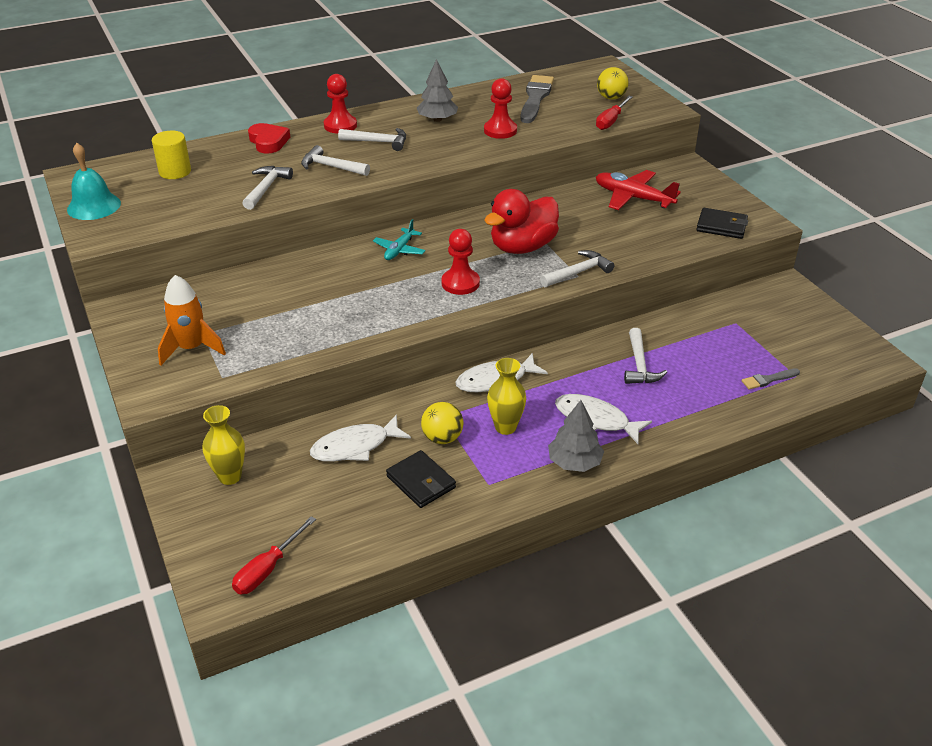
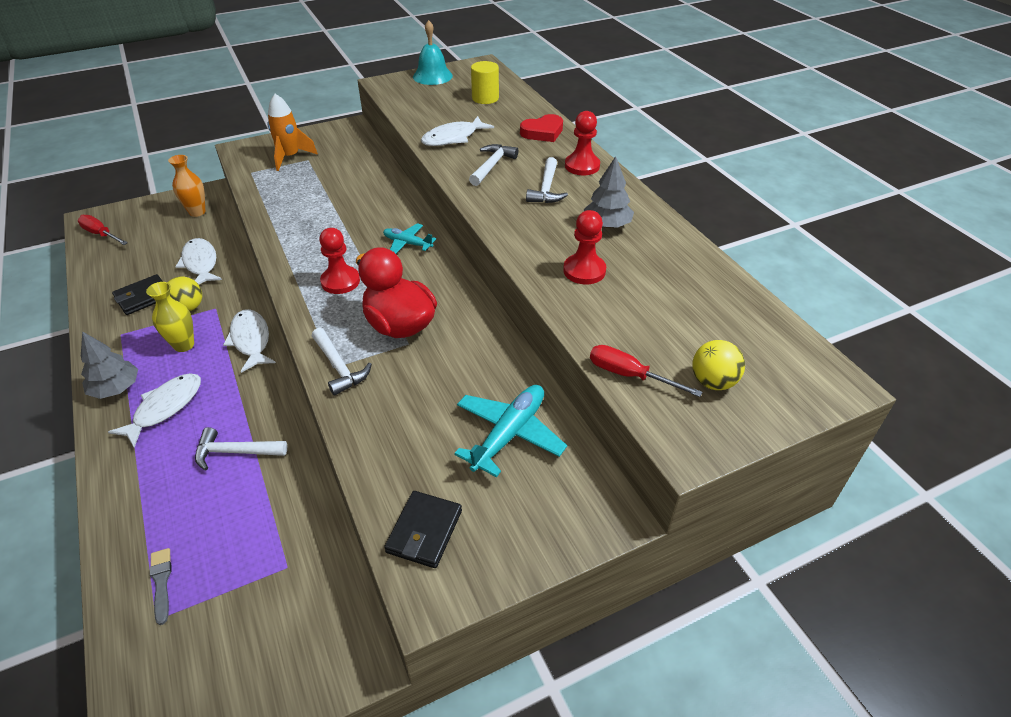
camera: 90 degrees right, 5 degrees up
(230, 476) = (197, 212): yellow vase -> orange vase
(266, 188) = (453, 138): white hammer -> white fish
(535, 98) = (689, 303): grey brush -> none
(633, 198) = (509, 434): red plane -> turquoise plane

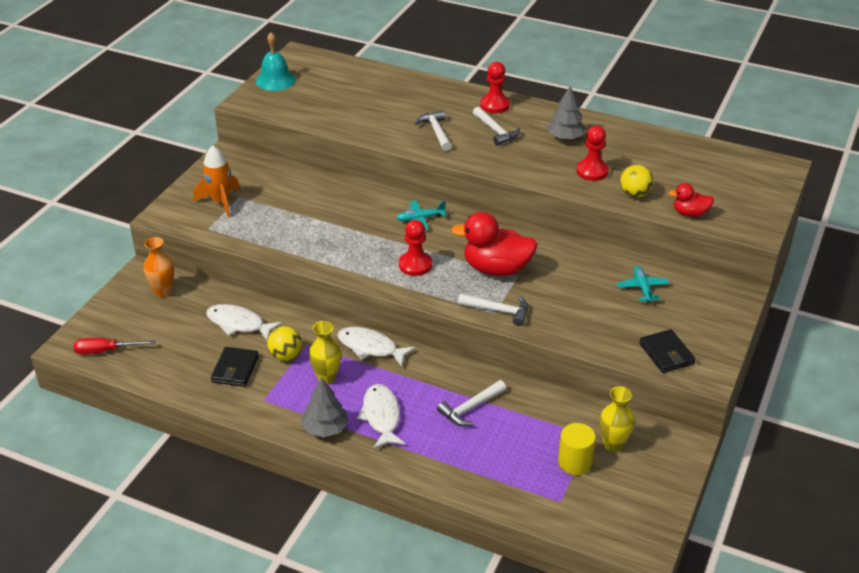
camera: 40 degrees left, 5 degrees down
(161, 582) = (535, 487): grey brush -> none
(291, 596) = (613, 444): none -> yellow vase
(453, 138) = (376, 123): white fish -> none
(485, 98) = (348, 82): yellow cylinder -> yellow cylinder (575, 462)
(509, 434) = (642, 288): turquoise plane -> turquoise plane, size x0.61
(543, 132) = (432, 92): red heart -> none
(629, 375) = (690, 213): red screwdriver -> red duck
(713, 382) = (730, 195): yellow ball -> yellow ball (634, 194)

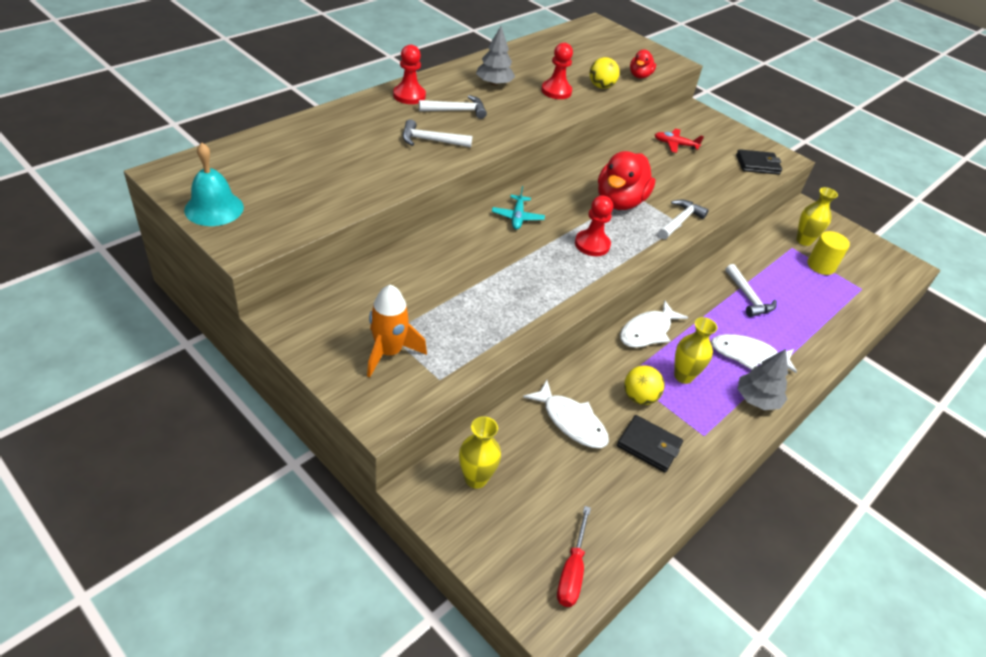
camera: 75 degrees left, 5 degrees up
(163, 291) = (476, 479): orange vase -> yellow vase
(239, 324) = (571, 421): white fish -> white fish turned 90 degrees counterclockwise
(642, 288) = (675, 144): turquoise plane -> red plane

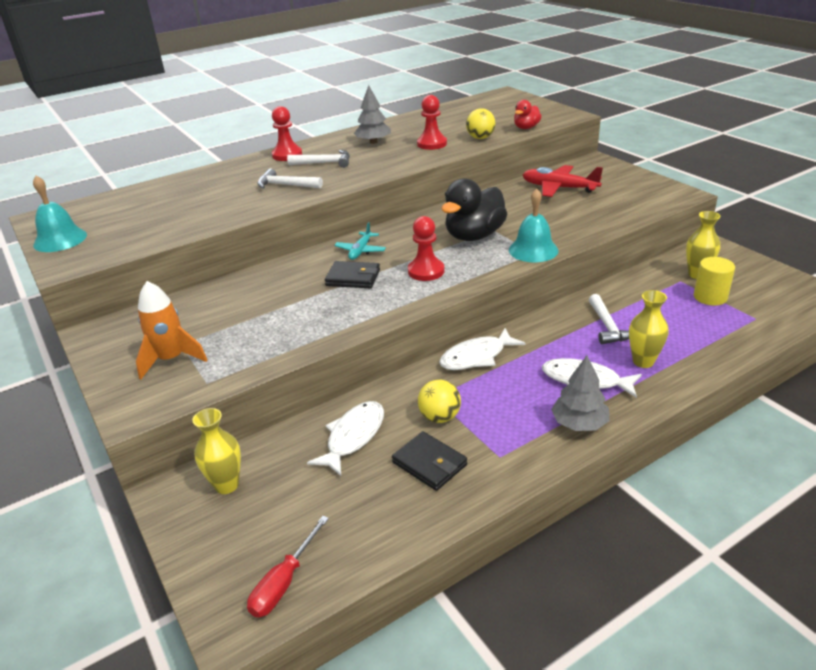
camera: 20 degrees right, 10 degrees down
(571, 421) = (353, 437): white fish -> white fish turned 120 degrees counterclockwise
(619, 202) = (474, 236): red duck -> black duck
(675, 144) = (559, 188): red plane -> red plane, size x1.65
(680, 221) = (533, 250): white hammer -> turquoise bell
(683, 376) = (499, 398): yellow vase -> yellow vase (643, 361)
(757, 165) = (646, 200): black wallet -> black wallet (353, 278)

